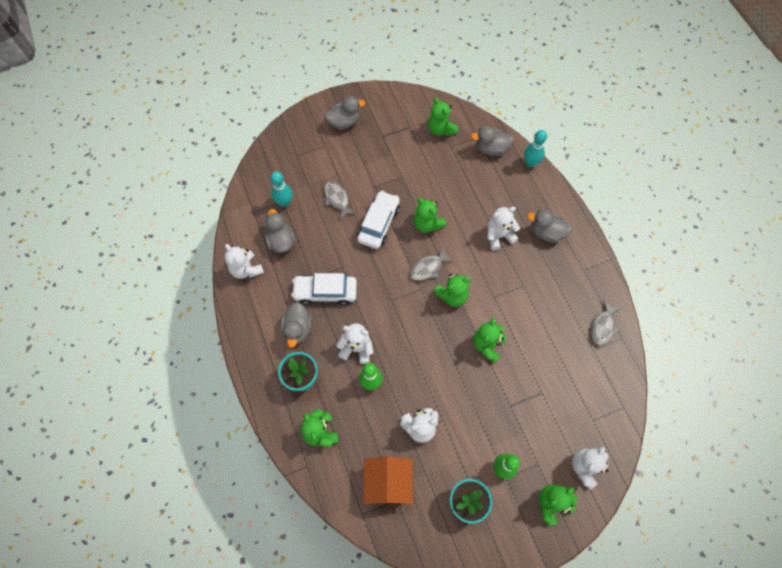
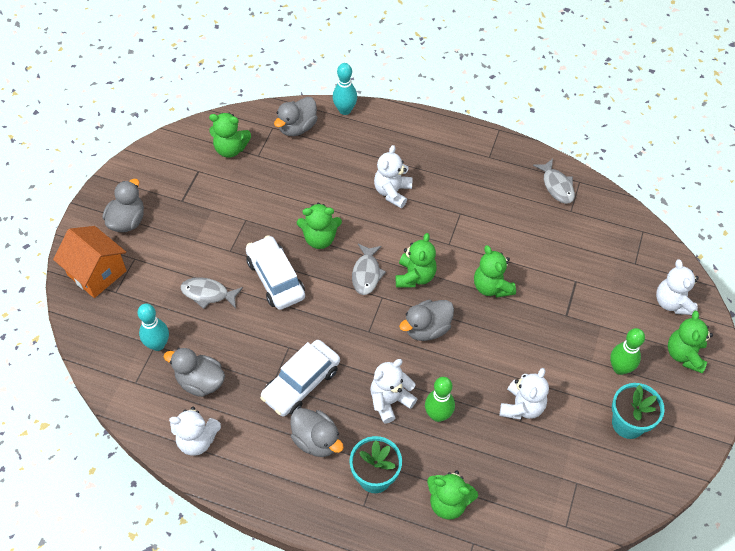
camera: 50 degrees left, 10 degrees down
(388, 483) = (553, 478): orange house -> orange house (97, 273)
(546, 233) = (427, 154): grey duck -> grey duck (427, 329)

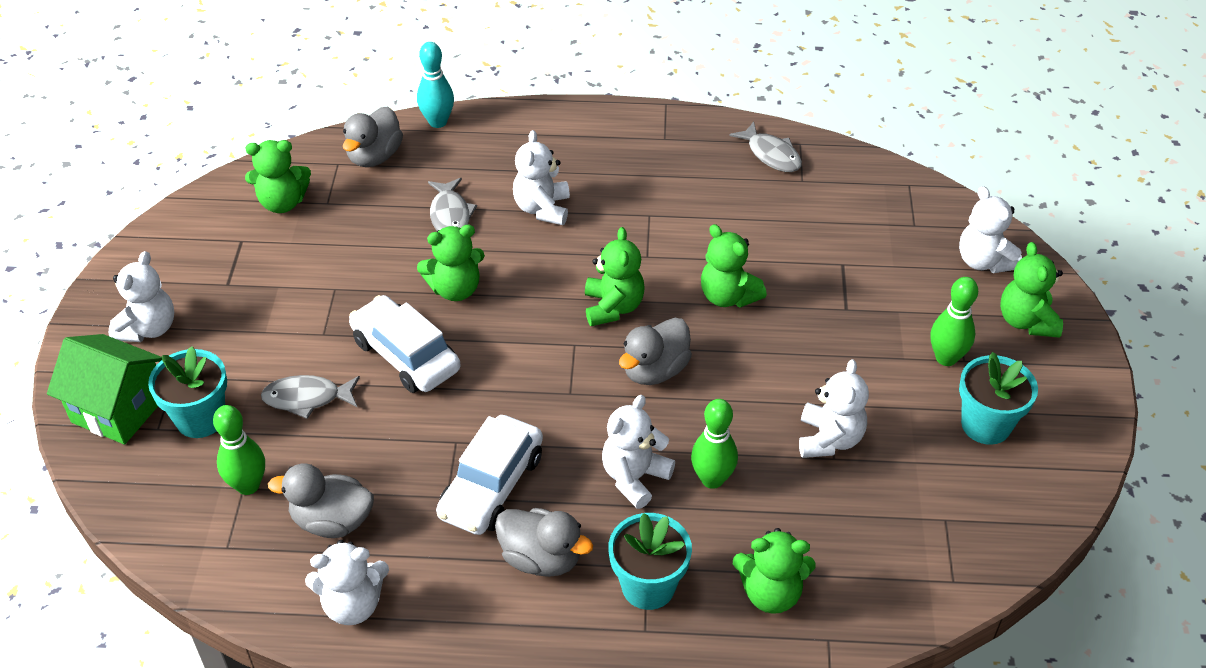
camera: 15 degrees left, 10 degrees down
(97, 273) = (119, 409): orange house -> green house
(127, 221) = (148, 328): grey duck -> white teddy bear
(142, 291) = (201, 418): none -> turquoise flower pot
(158, 344) = (248, 485): turquoise bowling pin -> green bowling pin
(366, 274) = (540, 319): grey fish -> grey fish (450, 215)

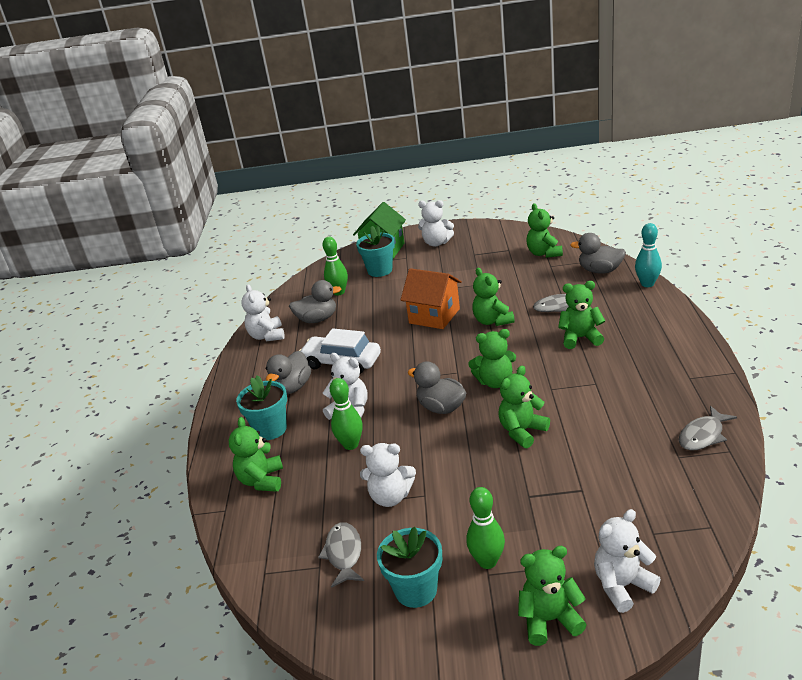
camera: 90 degrees right, 15 degrees down
(307, 398) = (397, 294): grey fish -> grey fish (344, 554)
(332, 521) = (317, 319): grey duck -> grey duck turned 75 degrees clockwise
(406, 355) = (434, 316): white car -> orange house
(542, 209) = (580, 338): white teddy bear -> green teddy bear

